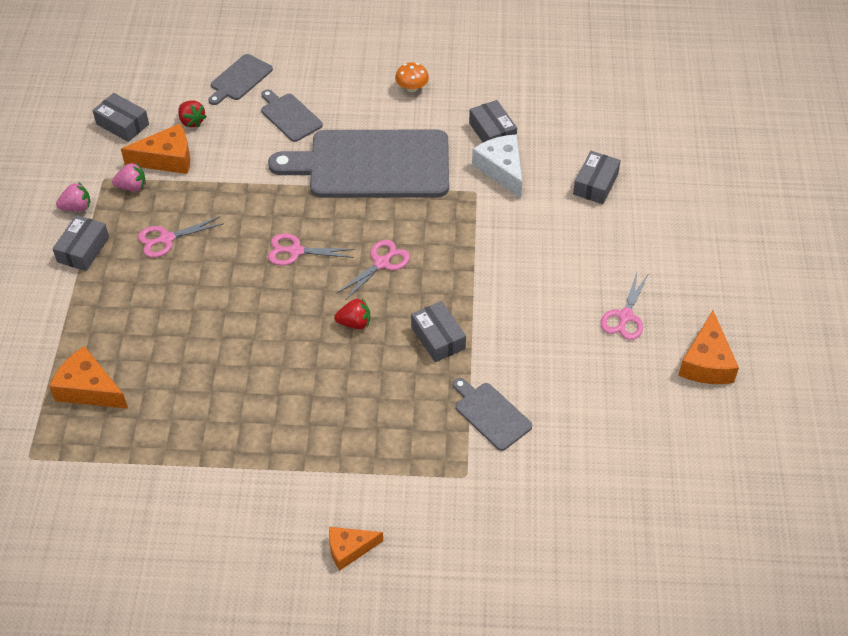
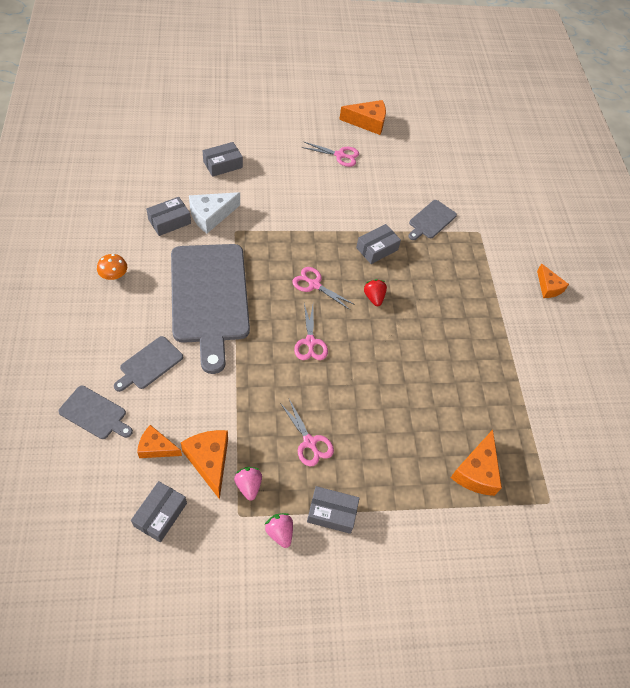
camera: 105 degrees left, 5 degrees up
(192, 121) = (156, 447): red strawberry -> orange cheese
(595, 184) = (223, 164): grey box -> grey box turned 45 degrees counterclockwise

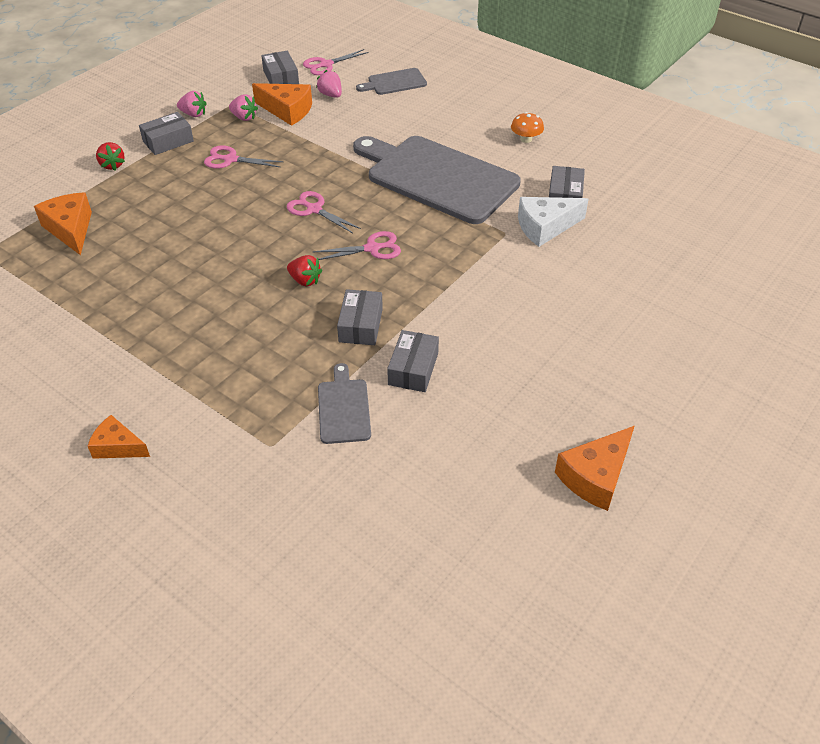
camera: 140 degrees right, 10 degrees down
(149, 364) = (407, 120): grey cutting board -> none
(156, 447) = (331, 95): orange cheese -> pink strawberry
(211, 216) = (545, 227): white cheese -> white cheese turned 120 degrees counterclockwise
(223, 164) = (624, 275): grey box -> grey box (413, 369)
(340, 155) = (549, 394): pink scissors -> pink scissors (326, 65)
(397, 522) = (112, 165): none -> red strawberry

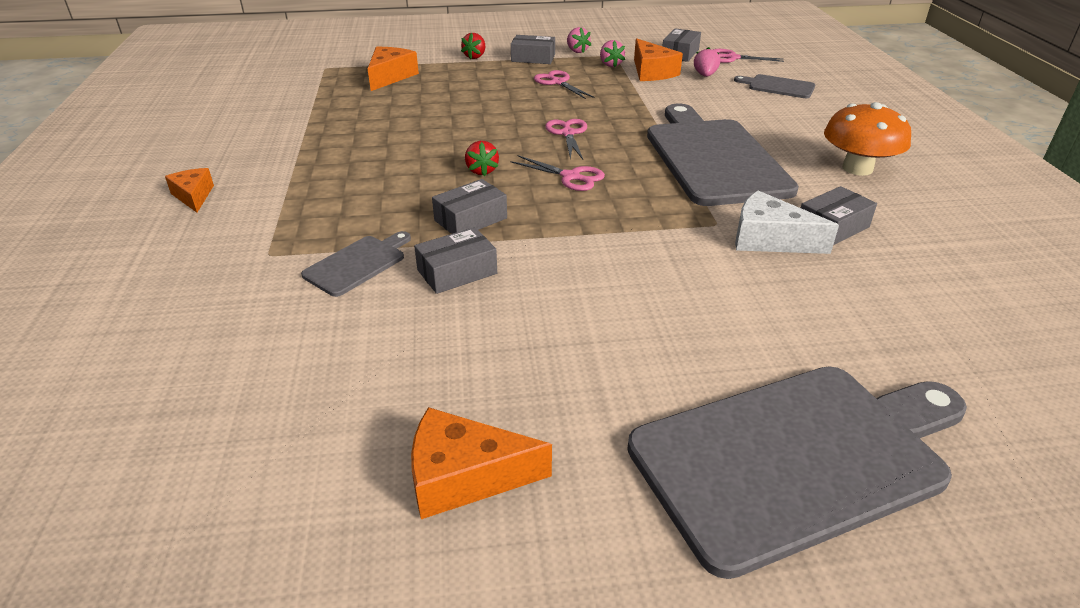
camera: 45 degrees right, 10 degrees down
(526, 139) = (857, 168): orange mushroom -> orange mushroom, size x1.90
(704, 354) = (796, 458): none -> grey cutting board

